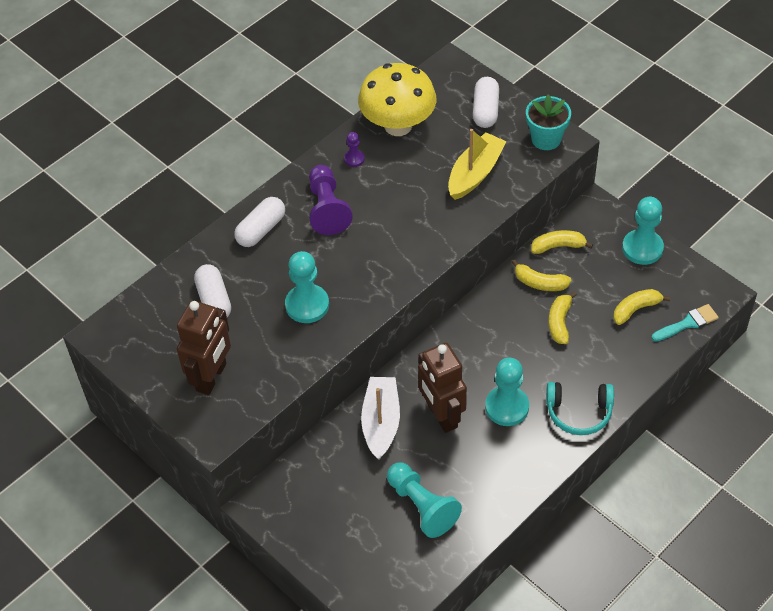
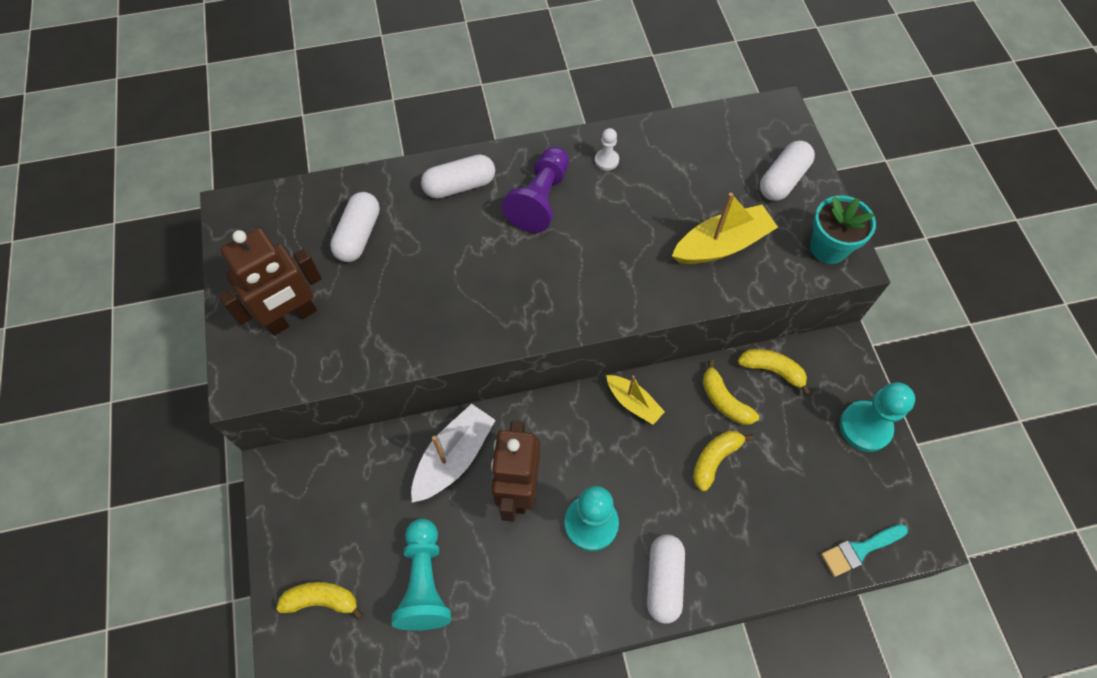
camera: 30 degrees right, 10 degrees up
(307, 305) = (441, 293): turquoise pawn -> none
(354, 159) = (606, 160): purple pawn -> white pawn
(398, 125) = (677, 148): yellow mushroom -> none
(479, 318) = (633, 403): none -> yellow boat
(579, 412) = (663, 580): turquoise headphones -> white capsule
(636, 309) = (810, 496): yellow banana -> yellow banana (322, 600)
(687, 323) = (859, 550): turquoise brush -> turquoise brush turned 150 degrees clockwise

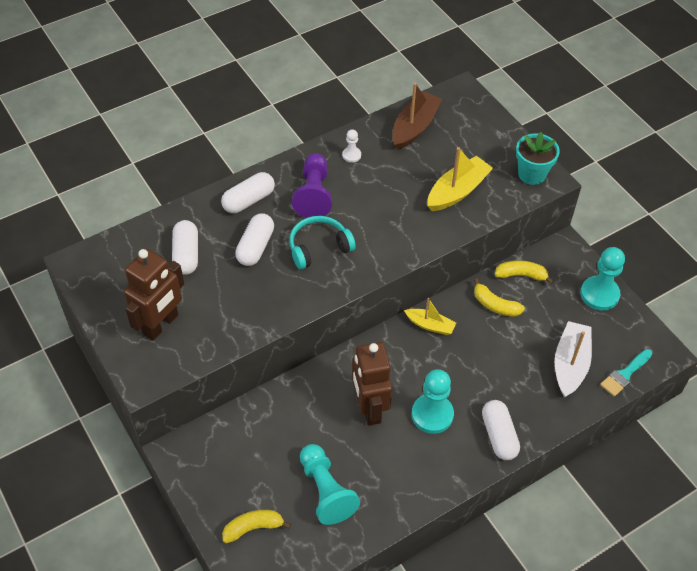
camera: 20 degrees left, 10 degrees down
(454, 457) = (311, 401): white boat -> white boat (570, 364)
(518, 272) = (319, 247): none -> turquoise headphones
(699, 144) = (414, 127): none -> brown boat
(715, 459) = (504, 346): yellow banana -> none
(783, 180) = (483, 137): white capsule -> white capsule (255, 247)

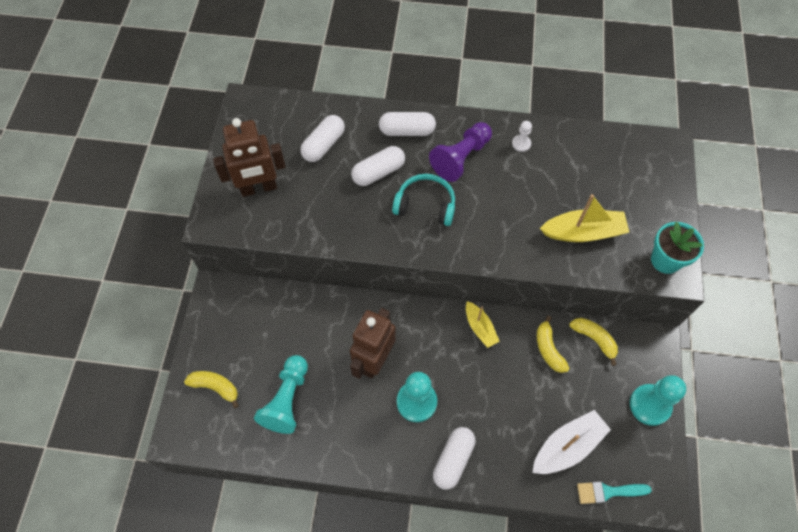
camera: 40 degrees right, 10 degrees up
(414, 127) = (597, 152): brown boat -> none

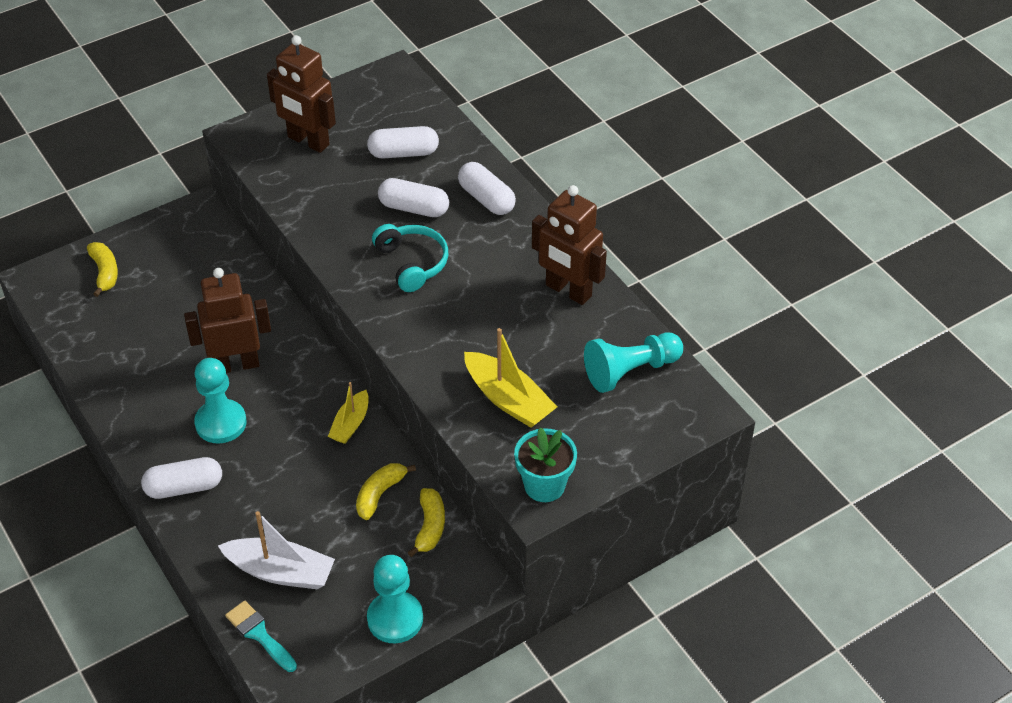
camera: 50 degrees right, 15 degrees down
(287, 400) = (137, 328): turquoise pawn -> turquoise pawn (630, 371)
(461, 158) = (498, 256): purple pawn -> none
(521, 144) = (568, 291): white pawn -> brown robot

